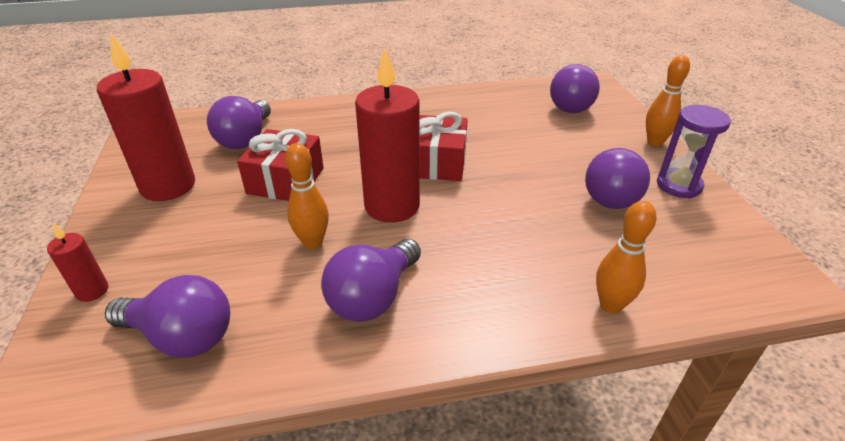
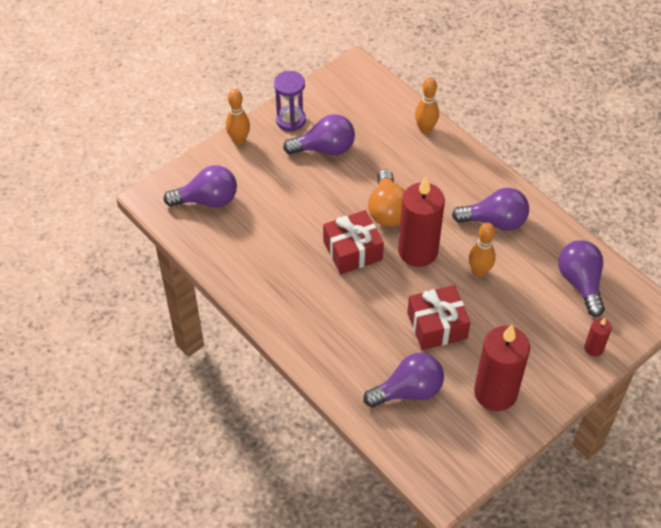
camera: 120 degrees left, 15 degrees up
(474, 207) = (387, 210): none -> orange light bulb

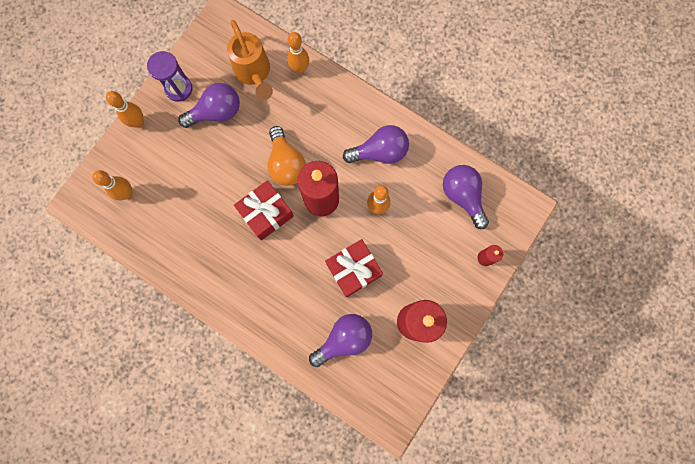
camera: 15 degrees left, 25 degrees up
(207, 200) = (127, 193): purple light bulb -> orange bowling pin
(375, 123) = (254, 74): none -> orange watering can

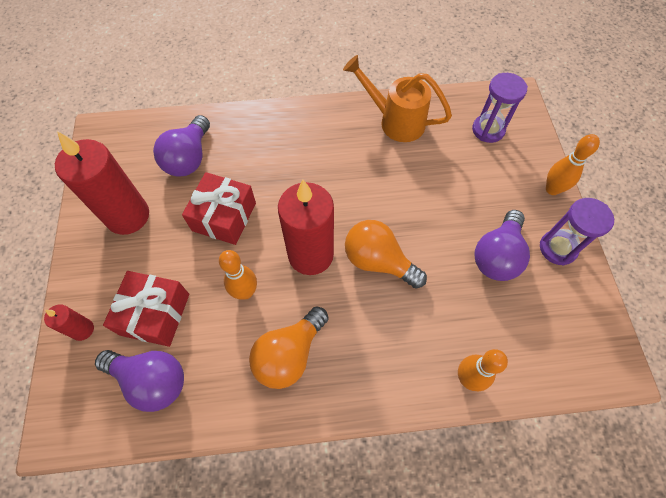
camera: 140 degrees right, 15 degrees down
(127, 193) = (488, 130): orange bowling pin -> purple hourglass
(254, 74) = (507, 328): orange watering can -> orange watering can (394, 121)
(266, 213) = (352, 203): red gift -> red gift (155, 314)
(380, 152) = (289, 354): purple light bulb -> orange light bulb

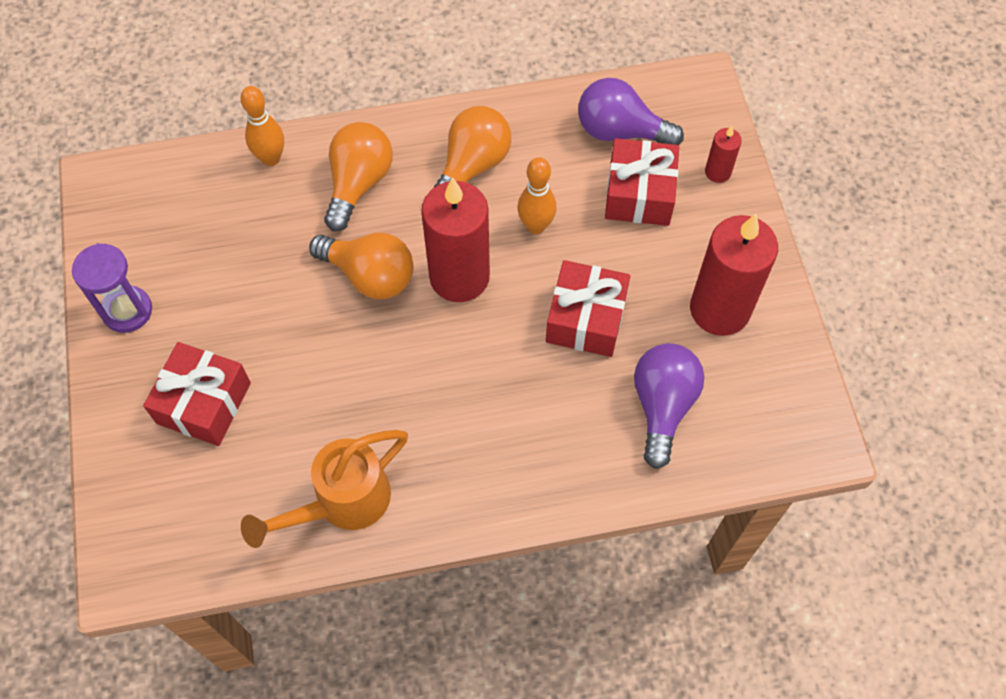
camera: 175 degrees right, 0 degrees up
(388, 344) = (359, 183): none -> orange light bulb
(394, 121) = (341, 503): orange watering can -> orange watering can turned 120 degrees clockwise
(488, 130) = (186, 498): purple hourglass -> none
(488, 182) = (204, 403): none -> red gift
(497, 255) = (211, 295): purple light bulb -> none
(552, 189) = (110, 398): orange bowling pin -> none

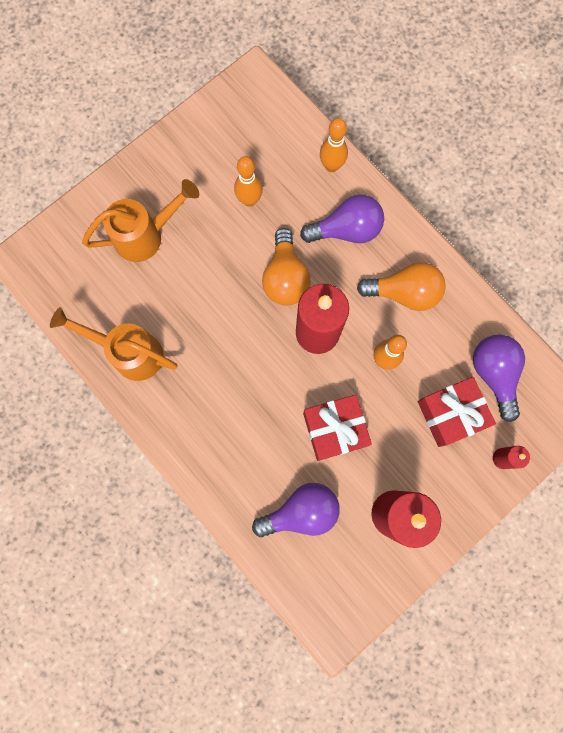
camera: 60 degrees right, 15 degrees up
(127, 311) = (179, 153): purple hourglass -> none
(204, 403) = (146, 235): red gift -> orange watering can
(247, 264) = (249, 200): none -> orange bowling pin
(359, 183) = (346, 230): orange light bulb -> purple light bulb

